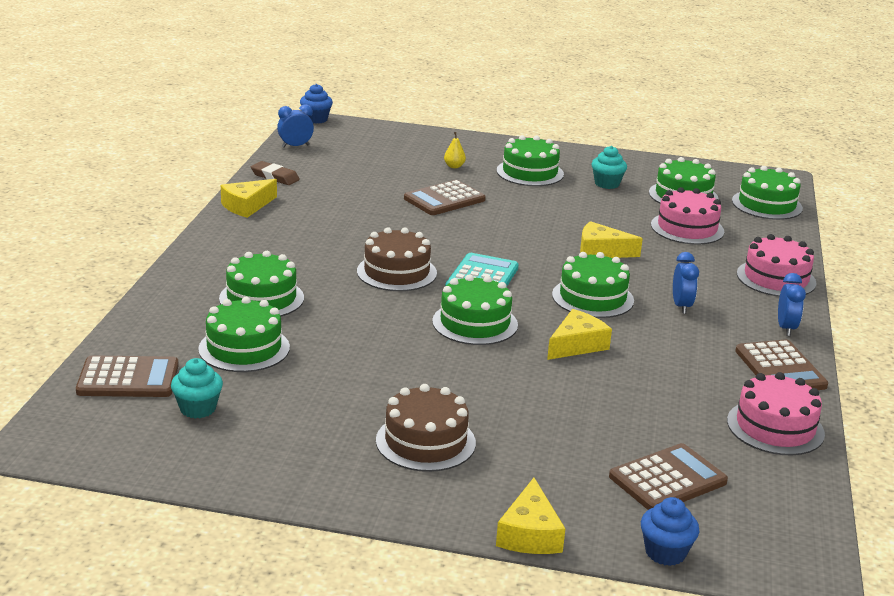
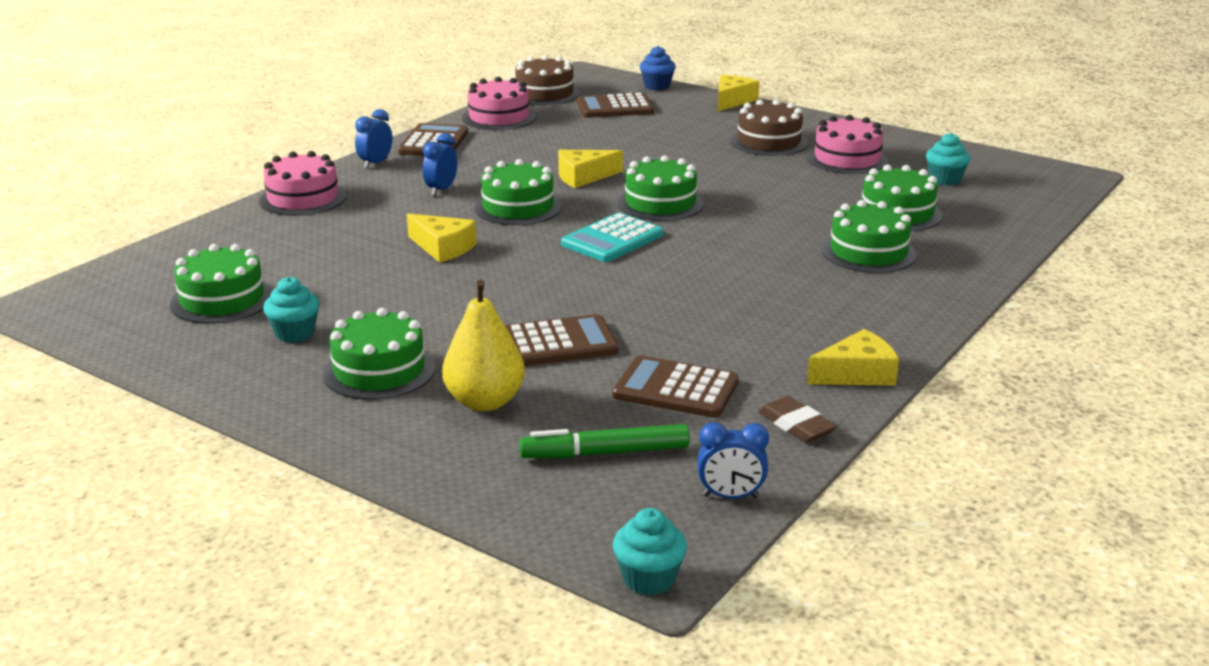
camera: 155 degrees left, 0 degrees up
(128, 378) = (1008, 205): brown calculator -> brown calculator (675, 389)
(316, 119) = (649, 579): blue cupcake -> turquoise cupcake
(369, 154) = (605, 453): none -> green marker
(396, 272) = (703, 258): brown cake -> brown cake (544, 94)
(454, 166) = (485, 402): yellow pear -> yellow pear, size x2.19
(687, 228) = (298, 258): pink cake -> pink cake (847, 159)
(767, 204) = (140, 272): green cake -> none

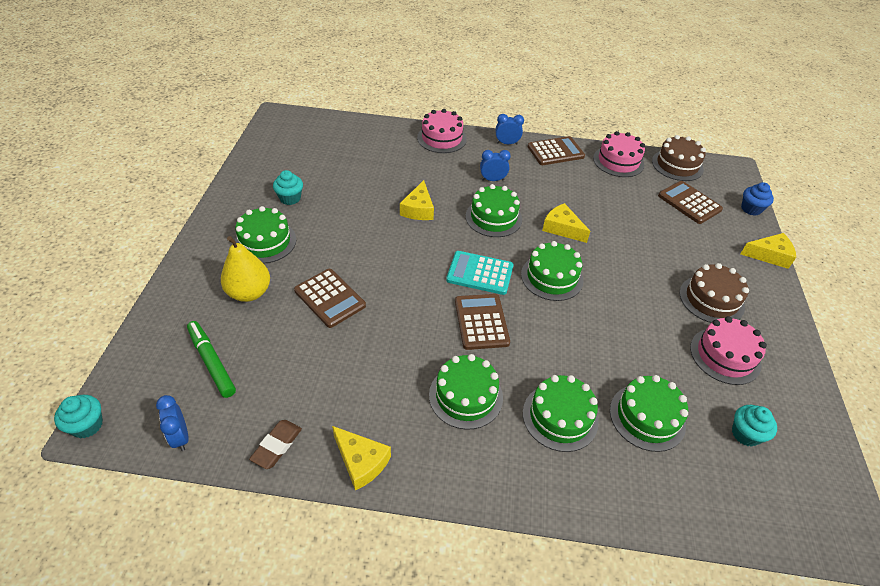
camera: 60 degrees right, 20 degrees up
(222, 300) = (312, 162): green cake -> green cake (465, 396)
(675, 389) = (298, 369): brown calculator -> brown calculator (481, 322)

